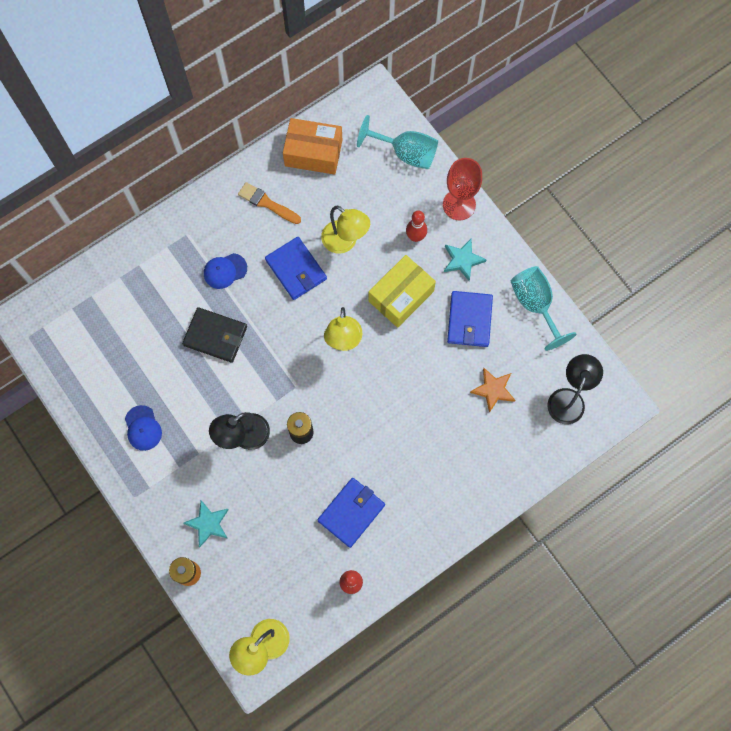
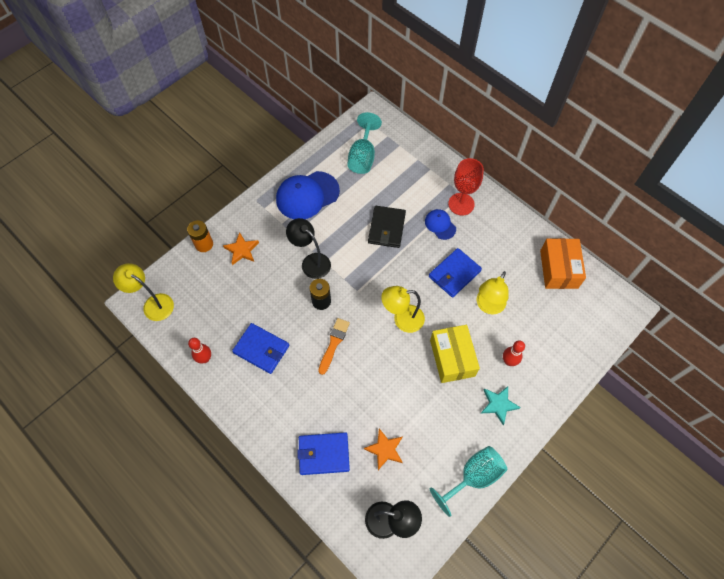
camera: 80 degrees right, 10 degrees down
(143, 428) = (307, 195): blue cap -> blue cap, size x1.91
(208, 523) = (242, 250): turquoise star -> orange star
(267, 203) = (504, 243): orange brush -> orange brush (334, 343)
(401, 296) = (452, 358): yellow box -> yellow box turned 45 degrees clockwise
(406, 153) = (583, 341): turquoise goblet -> turquoise goblet (363, 157)
(459, 205) = (549, 393): red goblet -> red goblet (461, 204)
(469, 320) = (444, 419): blue wallet -> blue wallet (324, 454)

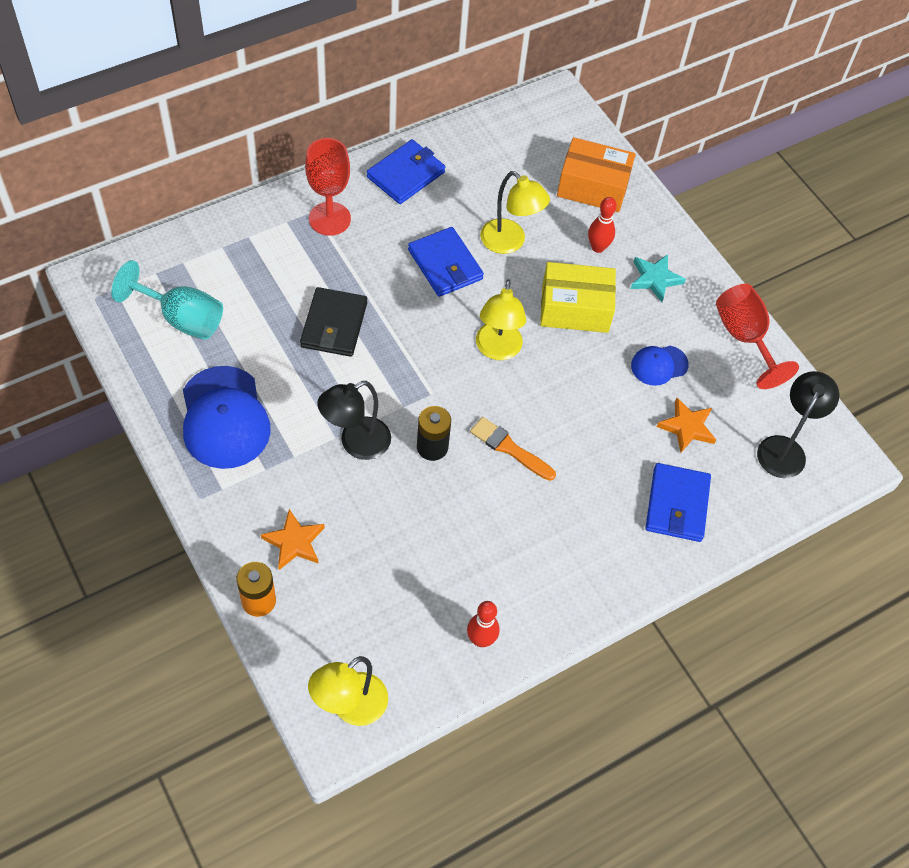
camera: 80 degrees left, 5 degrees down
(261, 349) = (489, 551): blue wallet -> blue wallet (406, 175)
(386, 228) = (334, 325): black wallet -> black wallet turned 75 degrees clockwise
(440, 225) = (355, 255): blue cap -> blue cap (659, 365)
(473, 477) = (744, 338): turquoise goblet -> red goblet
(558, 269) = (479, 147): orange box -> orange box (593, 187)

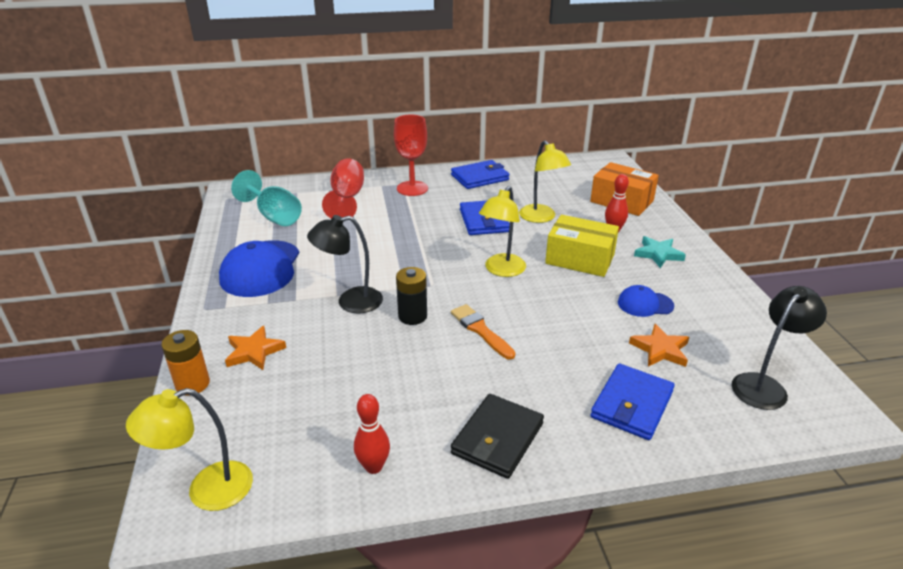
camera: 25 degrees right, 25 degrees down
(334, 325) = (379, 236): black wallet -> black wallet (497, 438)
(744, 338) = (735, 301): red goblet -> red goblet (347, 198)

